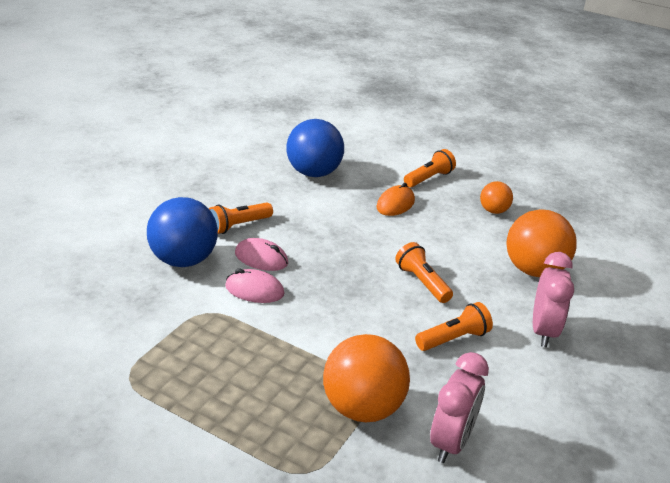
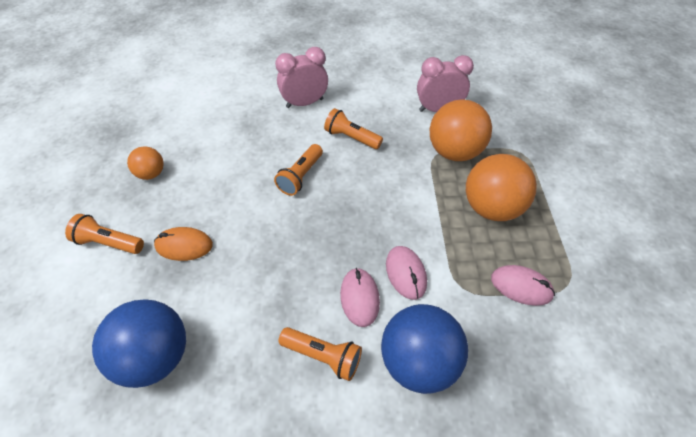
camera: 120 degrees left, 20 degrees up
(165, 346) = (521, 286): none -> pink mouse
(534, 270) = (233, 125): orange ball -> orange ball (491, 207)

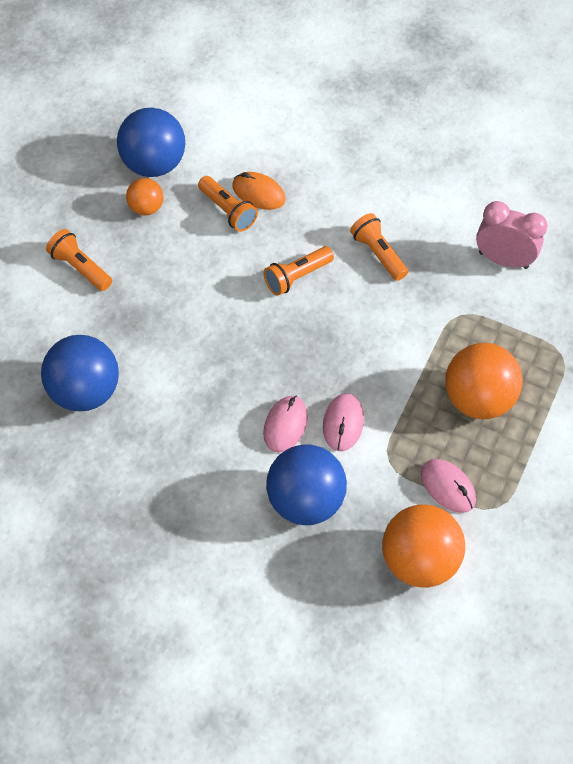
camera: 25 degrees right, 5 degrees up
(144, 141) = (153, 164): none -> blue ball
(184, 246) = (147, 302): orange mouse -> orange mouse (258, 193)
(304, 103) = (350, 186): pink clock -> none
(323, 356) = (224, 458): orange flashlight -> orange flashlight (227, 211)
(454, 152) = (483, 320): orange ball -> orange ball (418, 561)

